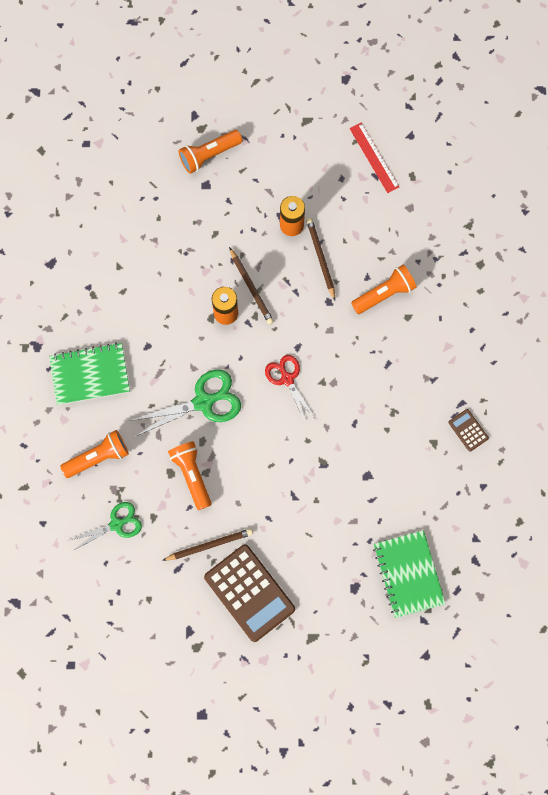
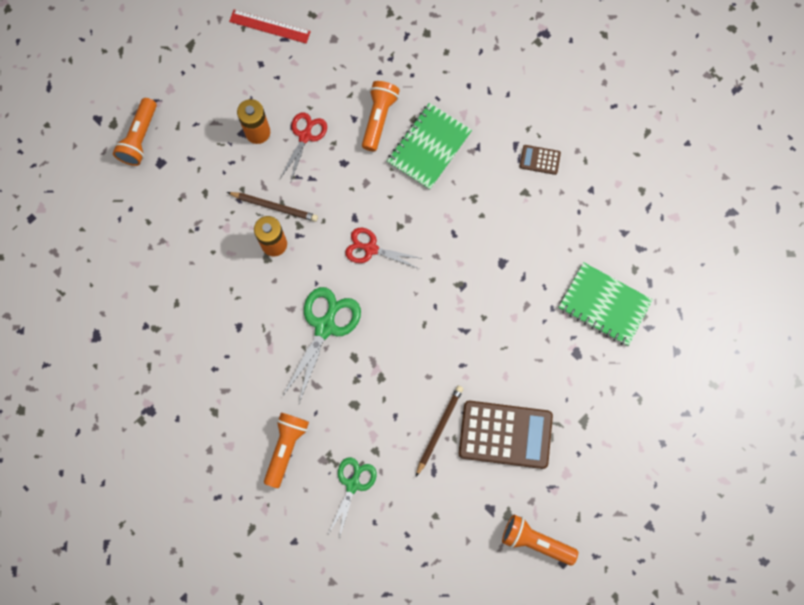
camera: 45 degrees left, 0 degrees up
(90, 374) = (215, 391): green notebook -> green notebook (429, 147)
(192, 475) = (372, 390): orange flashlight -> orange flashlight (535, 541)
(321, 258) = (305, 136): brown pencil -> red scissors

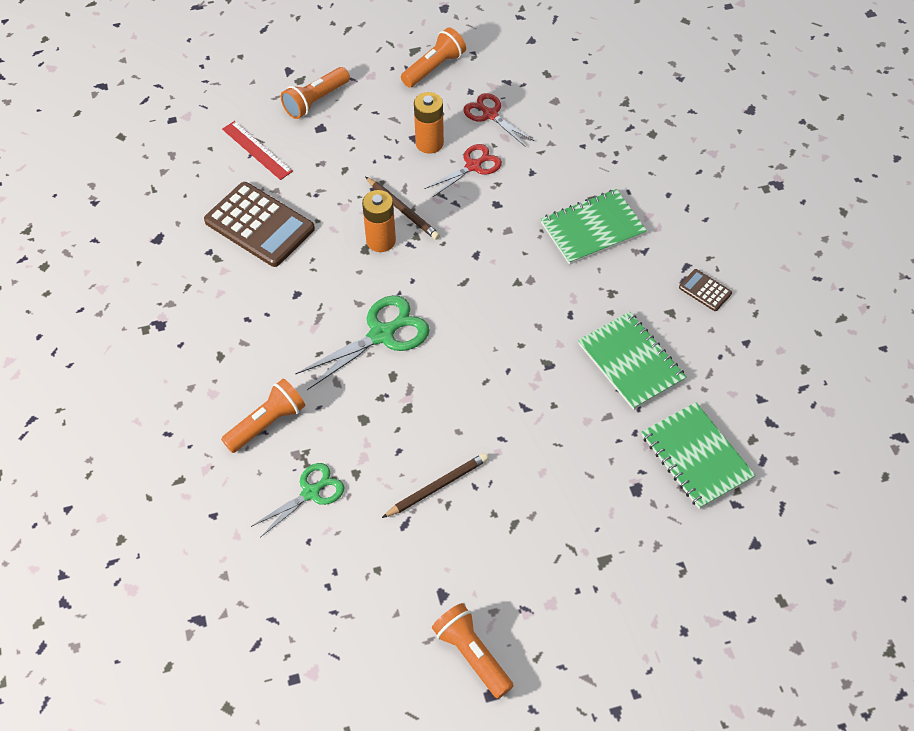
camera: 30 degrees right, 20 degrees down
(270, 26) = (499, 66): red ruler -> red ruler (257, 150)
(371, 249) = (475, 288): red scissors -> red scissors (490, 115)
(379, 118) = (557, 183): orange flashlight -> orange flashlight (434, 67)
(505, 434) = (506, 529): brown calculator -> brown calculator (259, 225)
(519, 251) = (631, 362): none -> green notebook

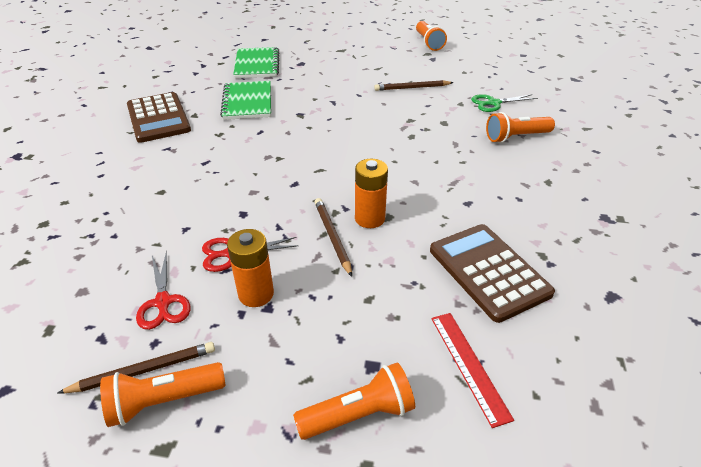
camera: 155 degrees left, 15 degrees down
(381, 335) = (407, 158): green scissors -> none
(461, 76) = (144, 370): none -> brown pencil
(592, 229) = (186, 172): green notebook -> none
(705, 290) = (158, 118): brown calculator -> brown calculator, size x2.20

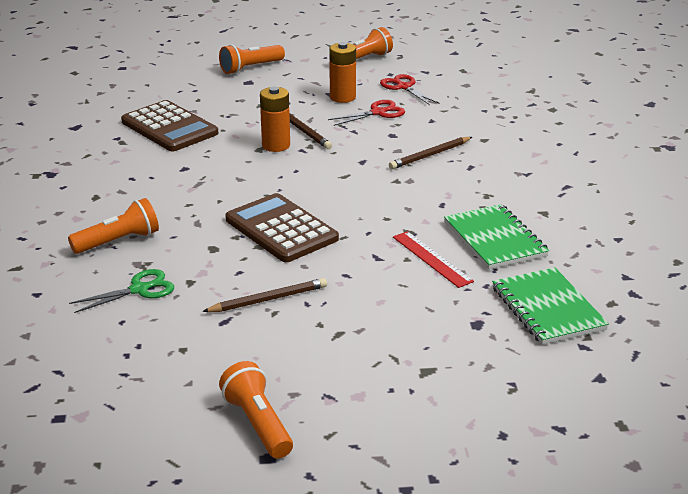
camera: 165 degrees right, 10 degrees down
(144, 370) = (385, 65): brown pencil -> brown pencil (430, 155)
(158, 118) = (582, 202): brown calculator -> brown calculator (281, 229)
(468, 365) = (187, 88): red ruler -> red ruler (432, 259)

